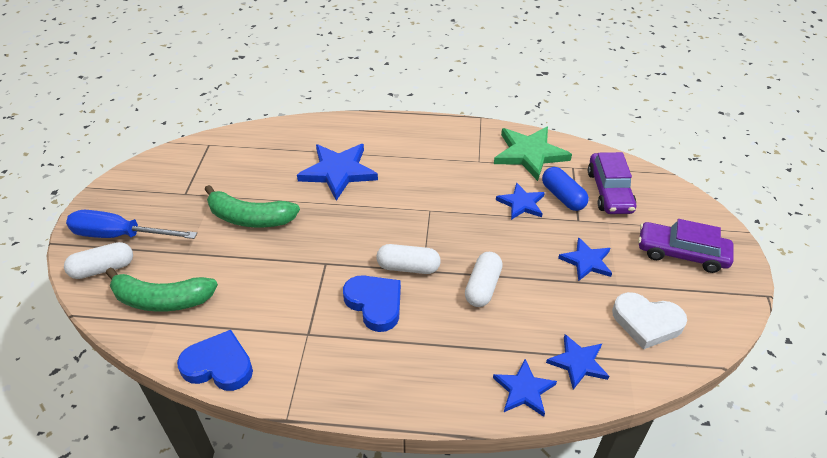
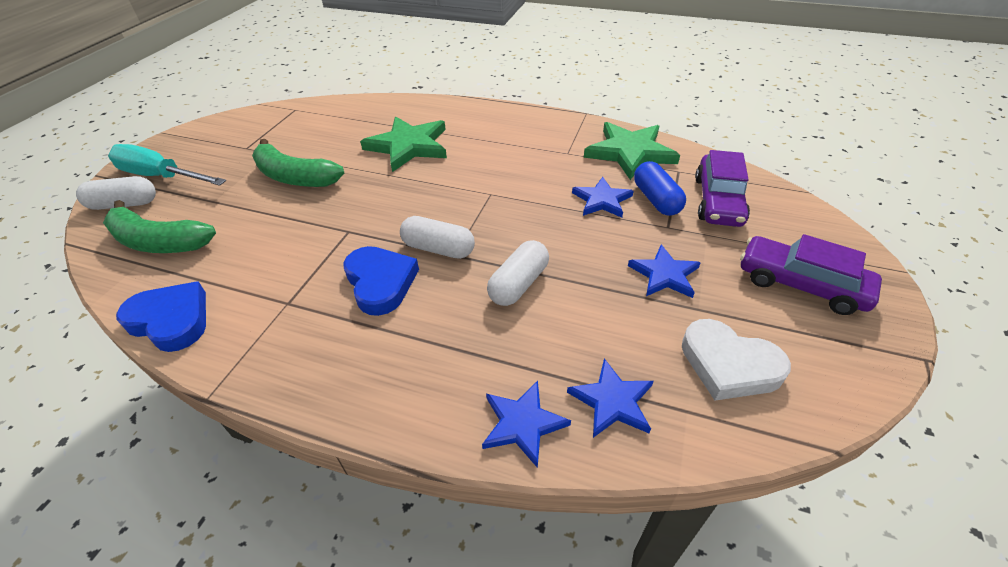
camera: 15 degrees right, 0 degrees up
(120, 235) = (161, 176): blue screwdriver -> turquoise screwdriver
(338, 172) = (408, 146): blue star -> green star

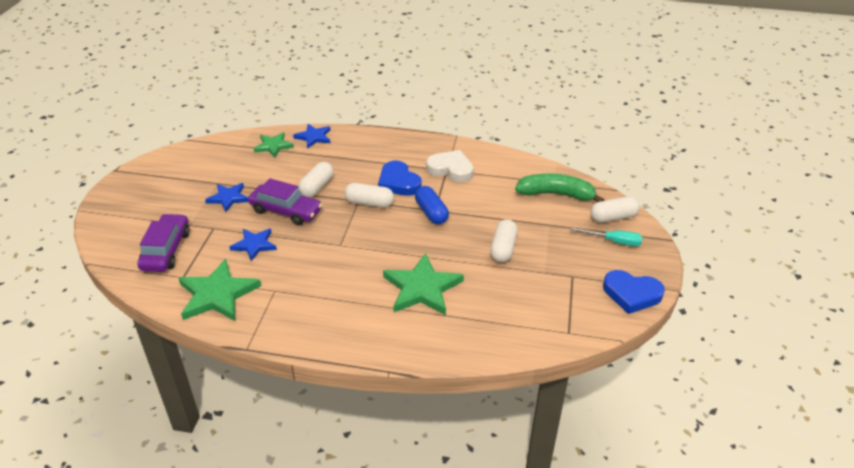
camera: 170 degrees right, 5 degrees down
(161, 176) = (614, 241): turquoise screwdriver -> turquoise screwdriver, size x0.61
(171, 320) = (503, 158): blue heart -> blue heart (631, 294)
(295, 177) = (503, 248): green banana -> white capsule
(612, 401) = (273, 146): blue star -> green star
(656, 199) = (213, 248): blue capsule -> blue capsule (431, 212)
(729, 364) = (213, 161): white heart -> white heart (451, 169)
(801, 284) = (150, 198): purple car -> purple car (286, 211)

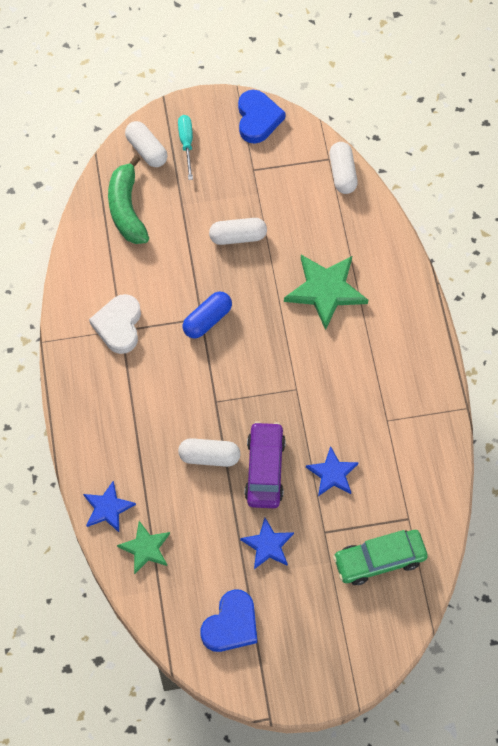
camera: 110 degrees left, 25 degrees up
(166, 250) = (379, 560): purple car -> green car
(217, 294) = (416, 470): green star -> none
(369, 203) = (215, 388): white capsule -> white capsule (342, 173)
(398, 182) = (166, 372): blue heart -> blue heart (231, 624)

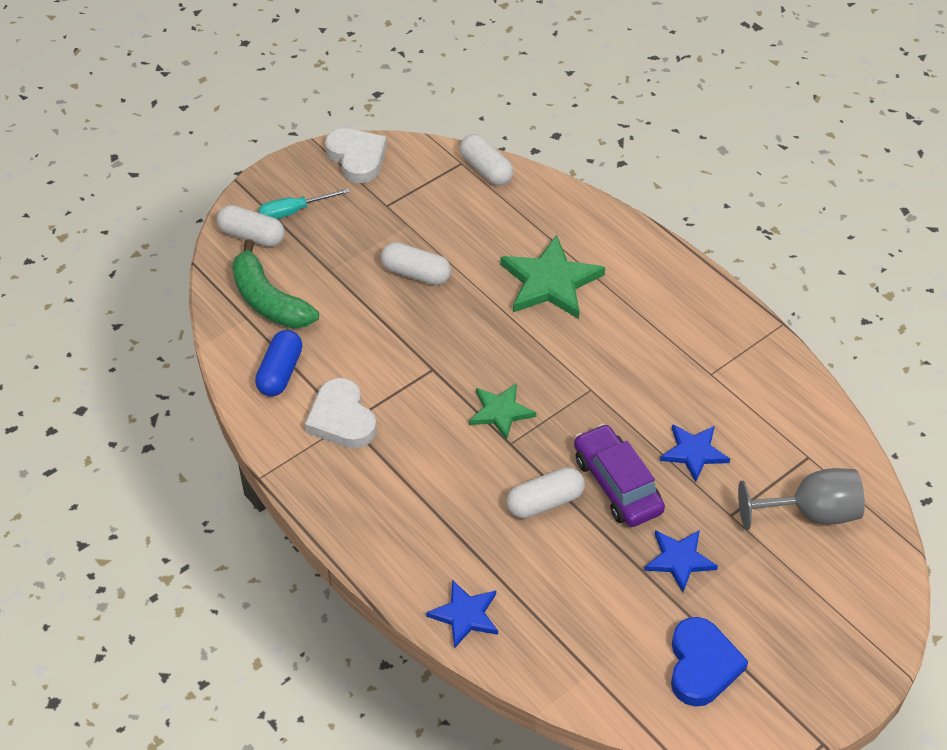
camera: 30 degrees left, 15 degrees down
(145, 548) = (542, 635): green star -> green star (500, 412)
(186, 144) = (293, 212): turquoise screwdriver -> turquoise screwdriver turned 75 degrees counterclockwise
(207, 320) = (441, 367): blue capsule -> blue capsule (280, 372)
(238, 237) = (416, 273): white capsule -> white capsule turned 60 degrees clockwise
(258, 119) = (357, 158): blue heart -> white heart
(379, 560) = (811, 513): green car -> grey goblet

